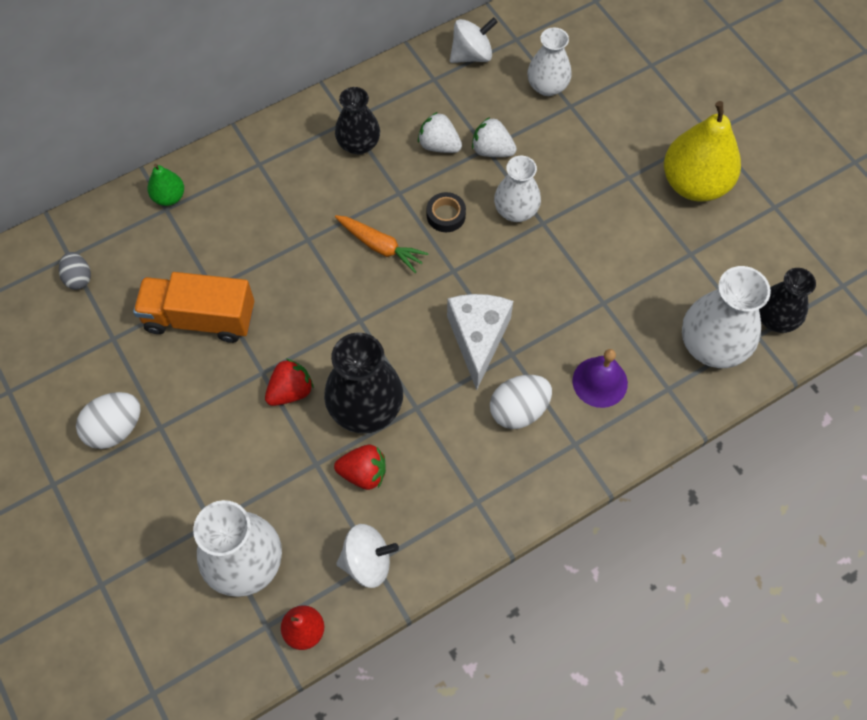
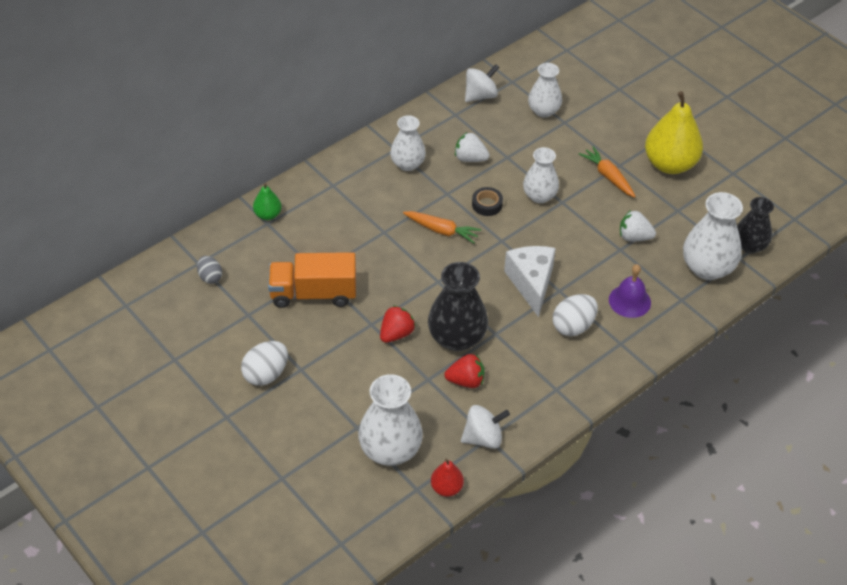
camera: 10 degrees left, 15 degrees down
(358, 144) = (407, 164): black vase -> white vase
(492, 150) = (511, 157): white strawberry -> white strawberry (634, 237)
(610, 192) = (608, 176): none -> orange carrot

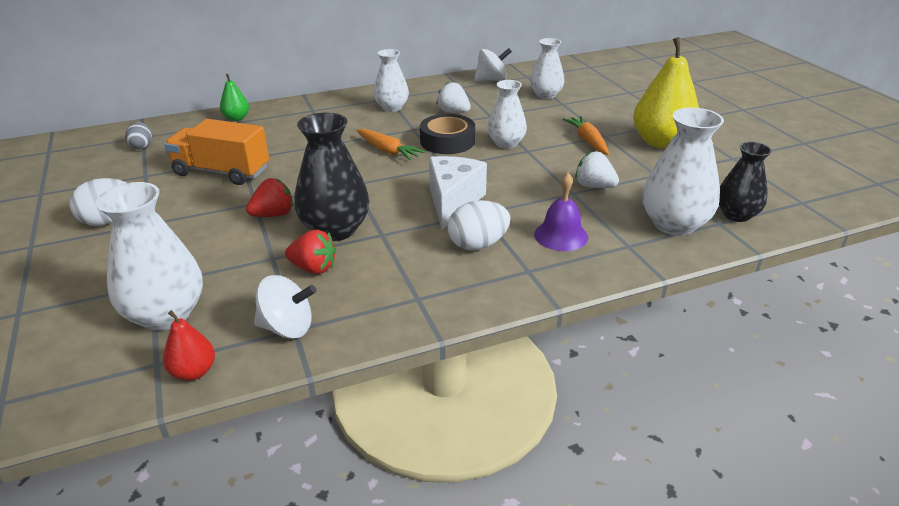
camera: 20 degrees right, 15 degrees down
(487, 204) = (447, 141): black tape -> black tape, size x1.69

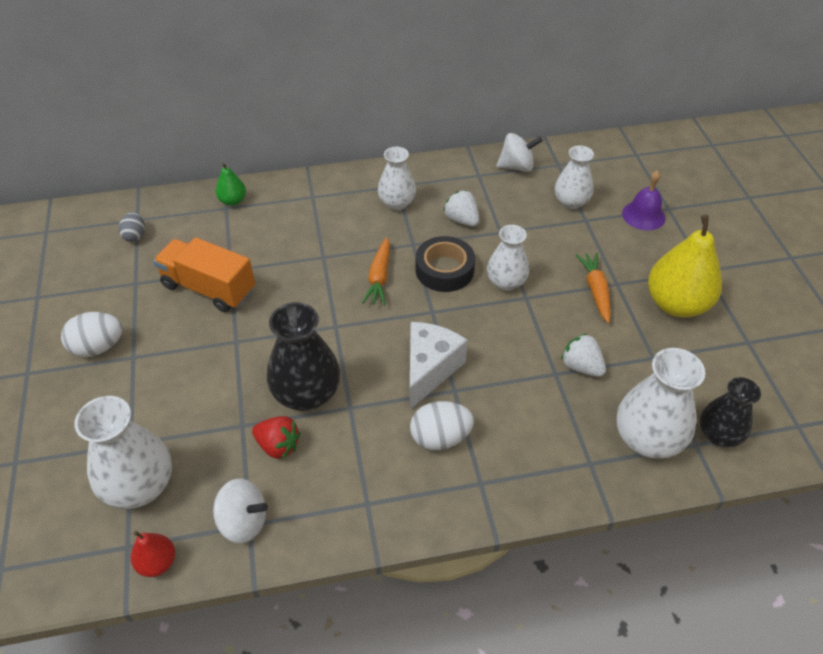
camera: 10 degrees right, 15 degrees up
(273, 214) = (251, 362): red strawberry -> none
(388, 151) = (379, 277): orange carrot -> orange carrot turned 45 degrees clockwise
(561, 235) = (526, 437): purple bell -> purple bell (643, 215)

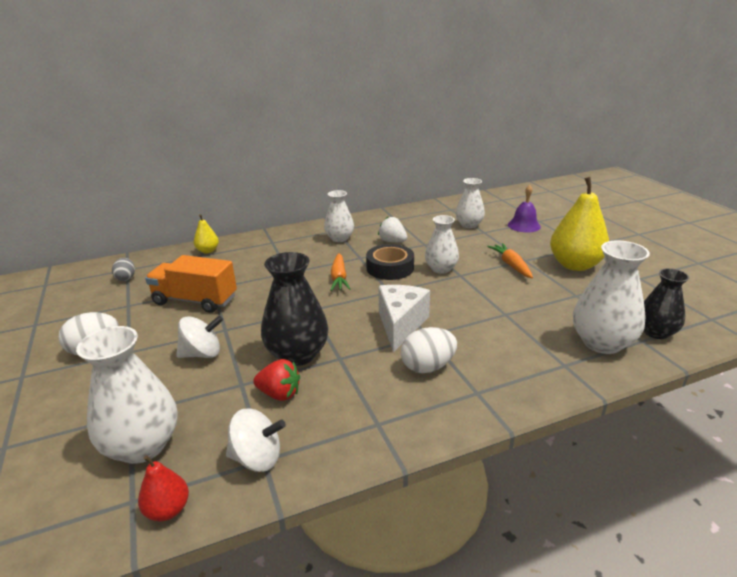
camera: 10 degrees left, 20 degrees down
(233, 201) = (208, 251): green pear -> yellow pear
(517, 166) = (421, 213): white spinning top -> white spinning top (202, 354)
(581, 366) = (523, 307): white strawberry -> none

